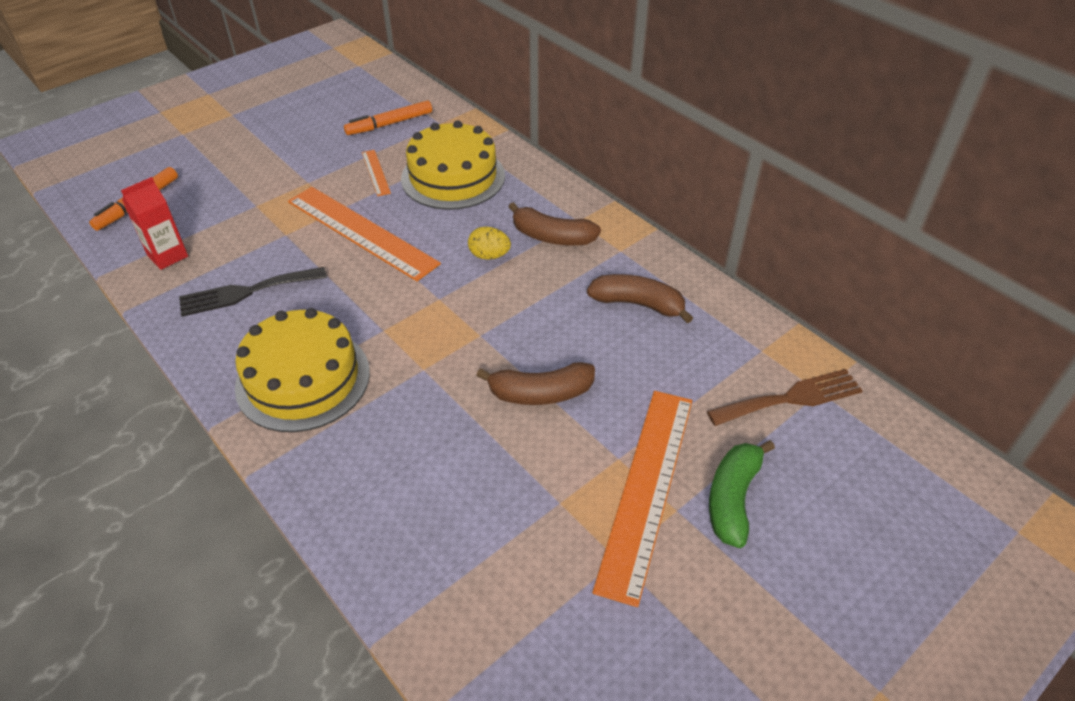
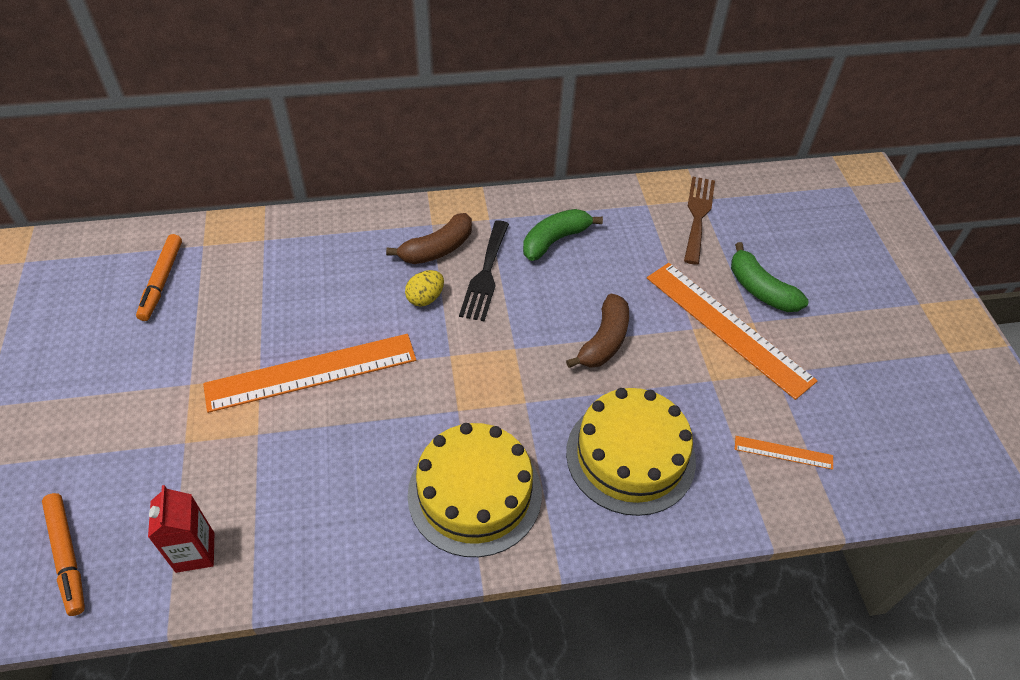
camera: 60 degrees left, 5 degrees up
(246, 292) = (318, 498): black fork -> black fork (485, 274)
(376, 172) = (230, 324): orange ruler -> orange ruler (783, 452)
(453, 177) = (296, 273): yellow cake -> yellow cake (630, 456)
(638, 304) = (555, 240): brown banana -> green banana

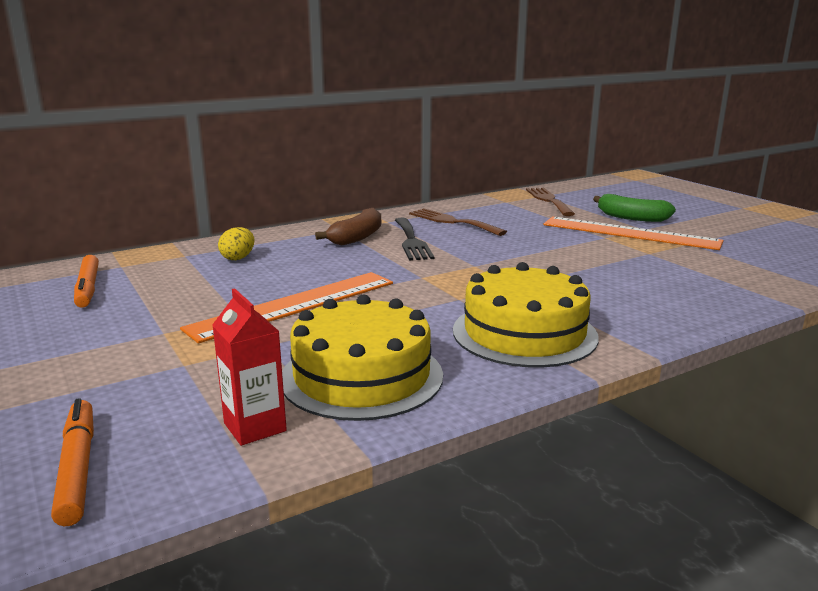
camera: 20 degrees left, 30 degrees down
(67, 556) = (77, 468): orange marker -> orange marker turned 150 degrees counterclockwise
(425, 298) = (370, 257): yellow egg -> yellow egg (238, 258)
(555, 240) = (452, 222): green banana -> brown fork
(604, 341) = (544, 251): brown banana -> none
(630, 456) = (634, 292): yellow cake -> yellow cake (362, 376)
(783, 452) = (744, 270): orange ruler -> none

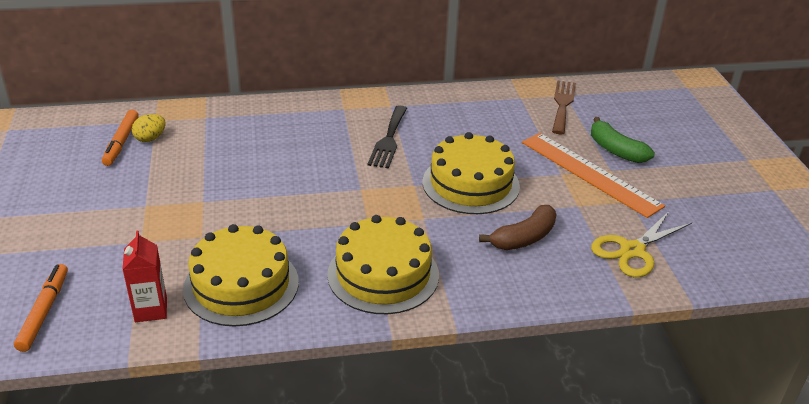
camera: 20 degrees right, 15 degrees up
(238, 258) = (241, 130): yellow egg -> yellow egg (150, 138)
(294, 305) = (246, 198): orange ruler -> none
(357, 237) = (349, 124): brown banana -> brown banana (524, 238)
(452, 222) = (445, 119): brown fork -> none
(531, 256) = (470, 184): none -> yellow cake
(739, 271) = (632, 250): none -> yellow scissors

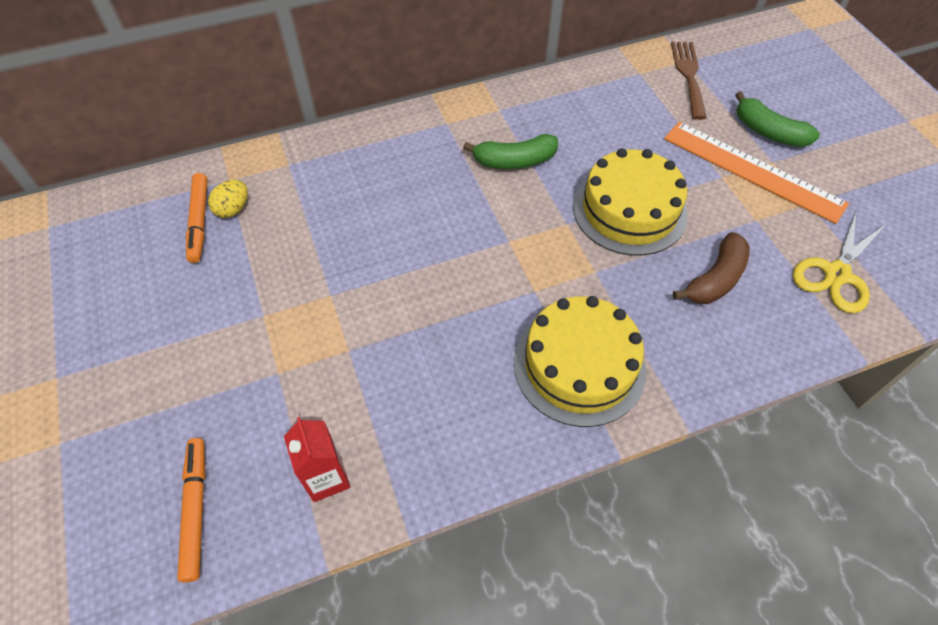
camera: 10 degrees left, 20 degrees up
(241, 285) = (421, 416): yellow cake -> none
(388, 140) = (515, 161): black fork -> green banana

